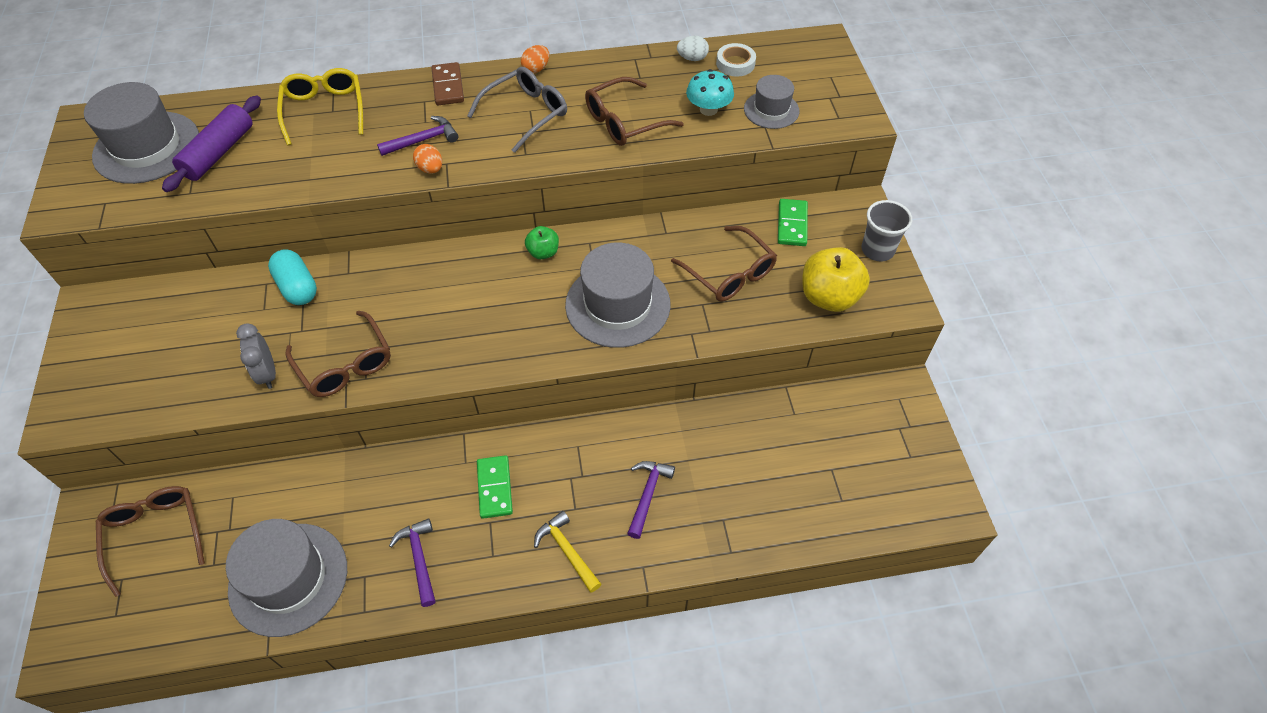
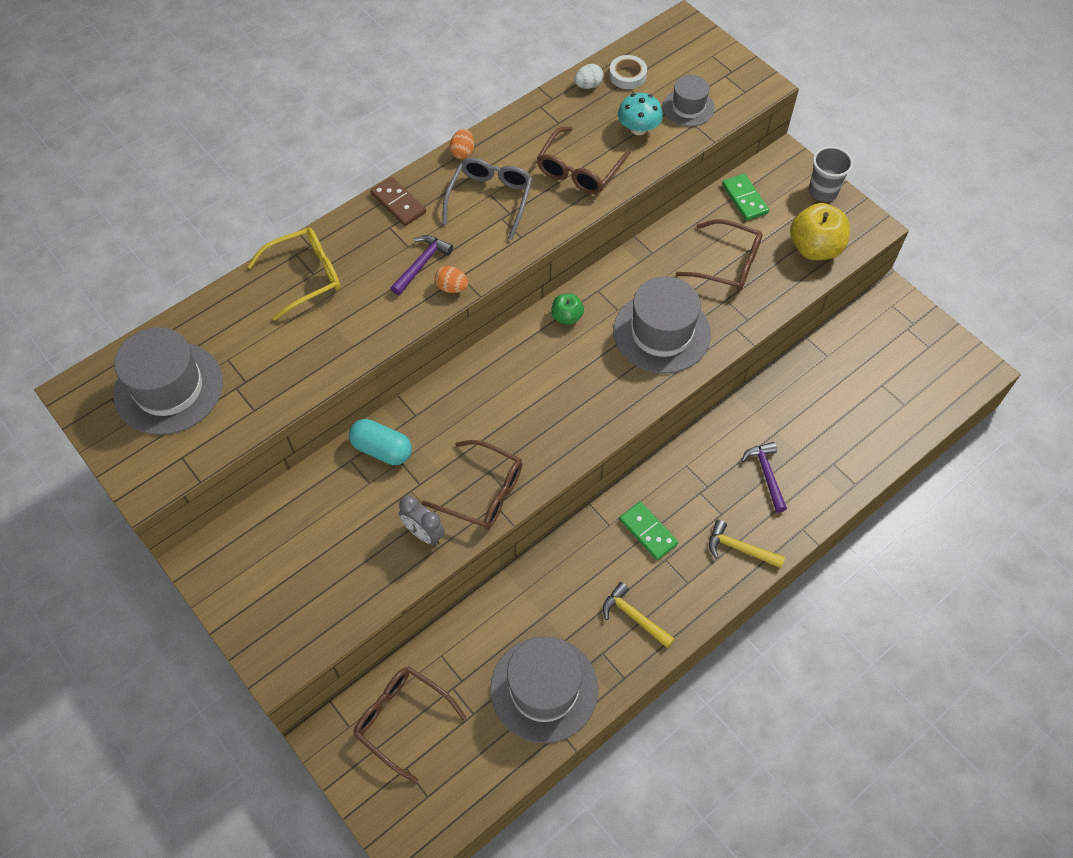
camera: 30 degrees left, 5 degrees up
(219, 152) = (244, 361): purple rolling pin -> none
(324, 110) = (305, 276): yellow glasses -> yellow glasses turned 105 degrees clockwise
(419, 559) = (634, 616): purple hammer -> yellow hammer

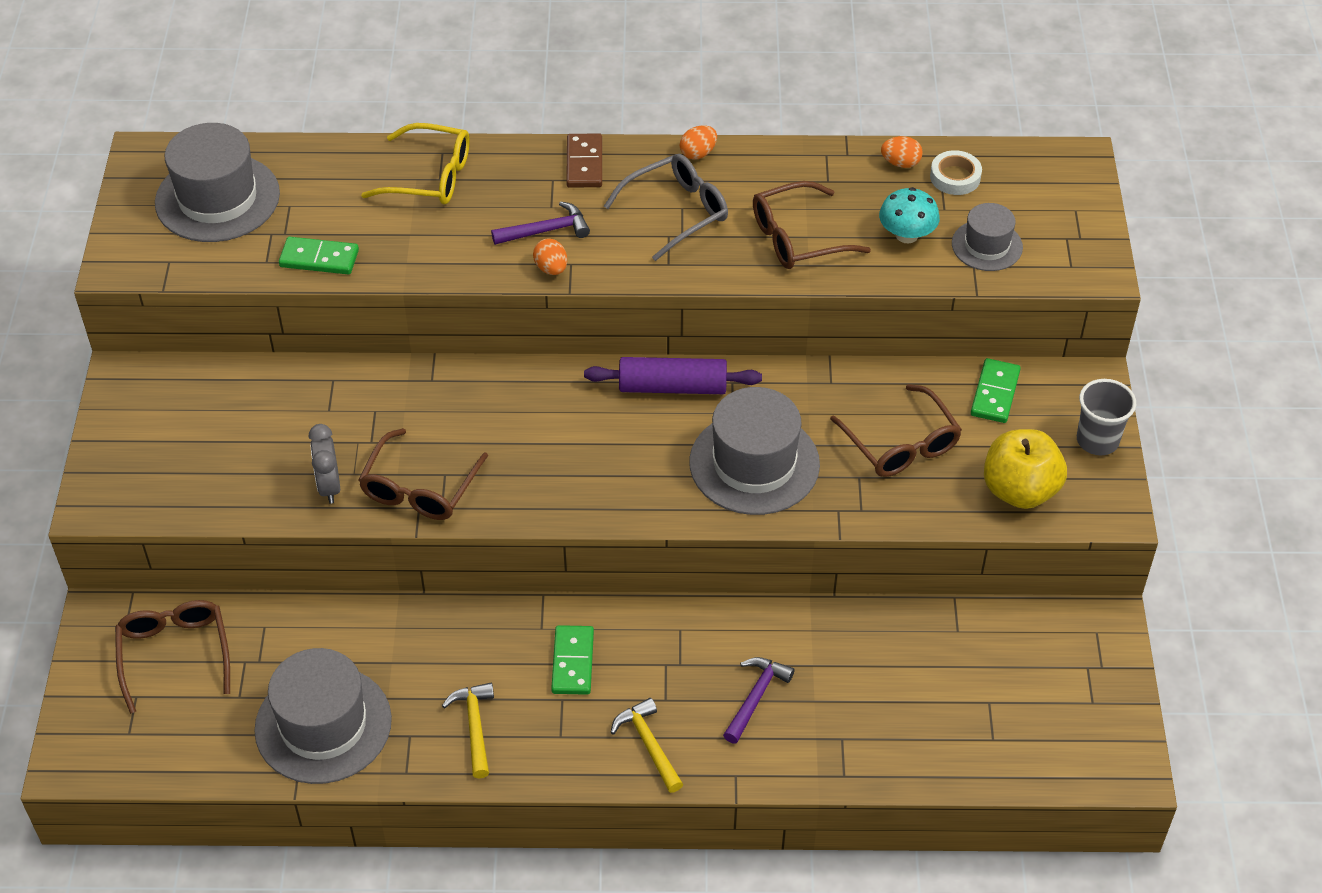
camera: 40 degrees right, 10 degrees down
(289, 383) = (319, 258): none -> green domino
(382, 449) = (370, 389): turquoise capsule -> none
(483, 492) = (419, 488): brown glasses -> brown glasses turned 45 degrees clockwise
(567, 317) = (673, 387): green apple -> purple rolling pin
(588, 85) = (900, 163): white egg -> orange egg

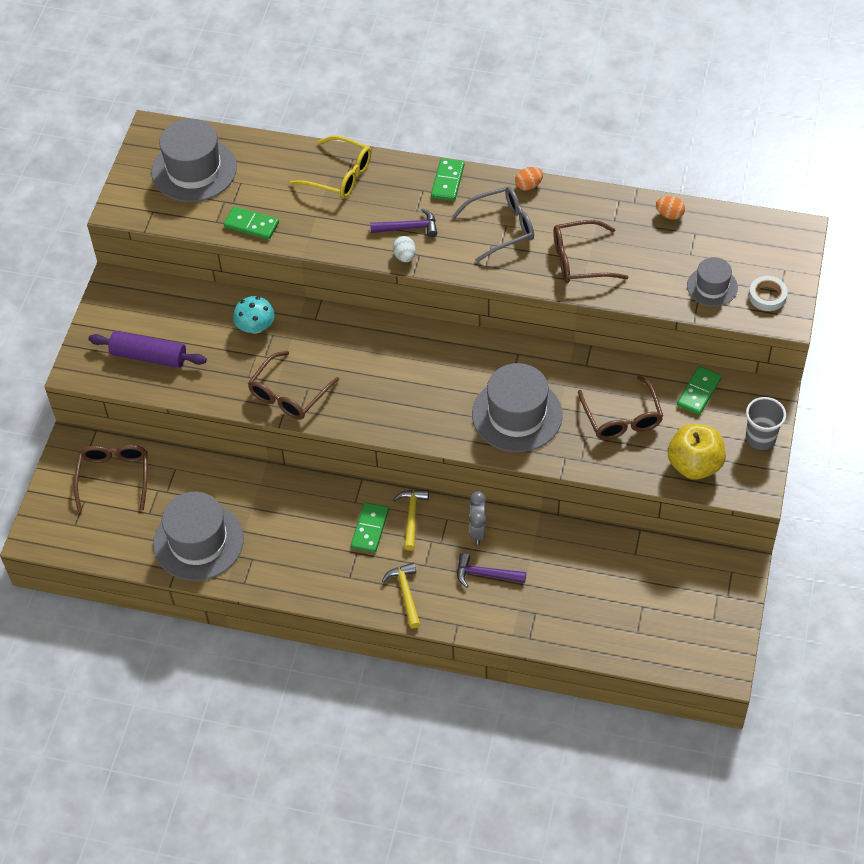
camera: 15 degrees right, 5 degrees up
(329, 486) = (230, 383): grey clock -> grey clock (477, 531)
(474, 726) = (295, 560): yellow hammer -> yellow hammer (412, 516)
(551, 268) = (405, 256): orange egg -> white egg
(584, 163) = (447, 181): brown domino -> green domino
(673, 387) = (476, 350): purple rolling pin -> purple rolling pin (149, 356)
(756, 697) = (485, 574): purple hammer -> purple hammer turned 120 degrees counterclockwise
(907, 235) = (657, 270): turquoise mushroom -> turquoise mushroom (255, 327)
(955, 177) = (705, 231): white tape -> white tape (767, 296)

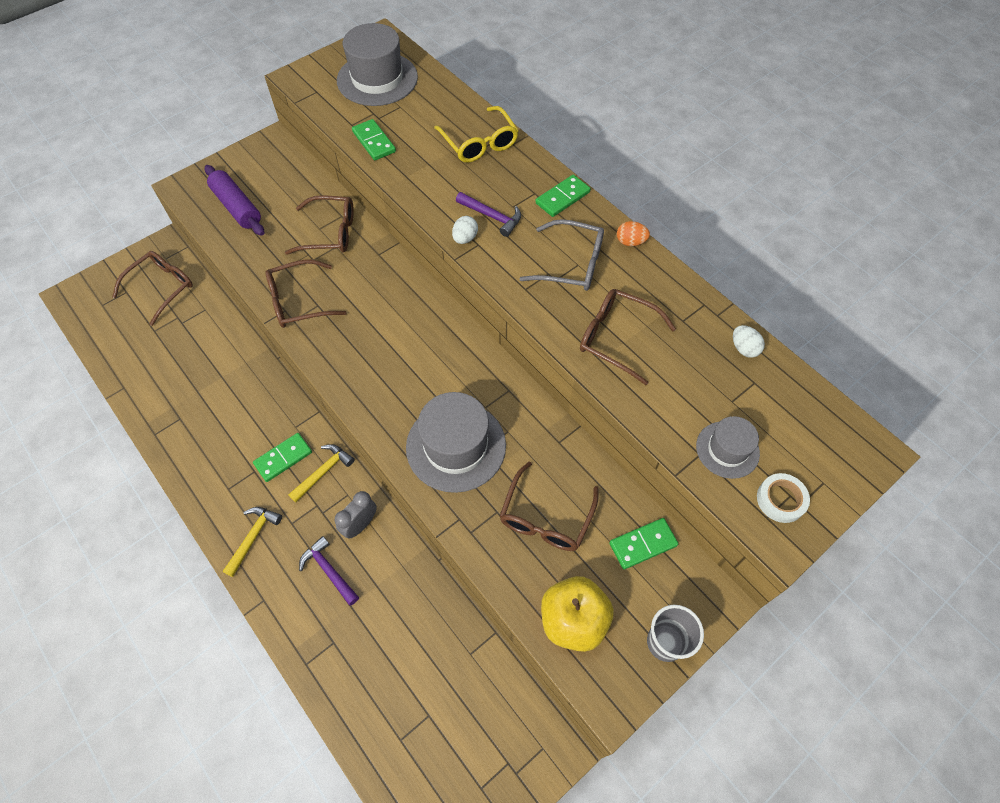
camera: 35 degrees right, 5 degrees up
(198, 541) = (160, 377): grey hat -> none
(255, 327) = (330, 233): turquoise mushroom -> brown glasses
(669, 214) = (744, 348): orange egg -> white egg

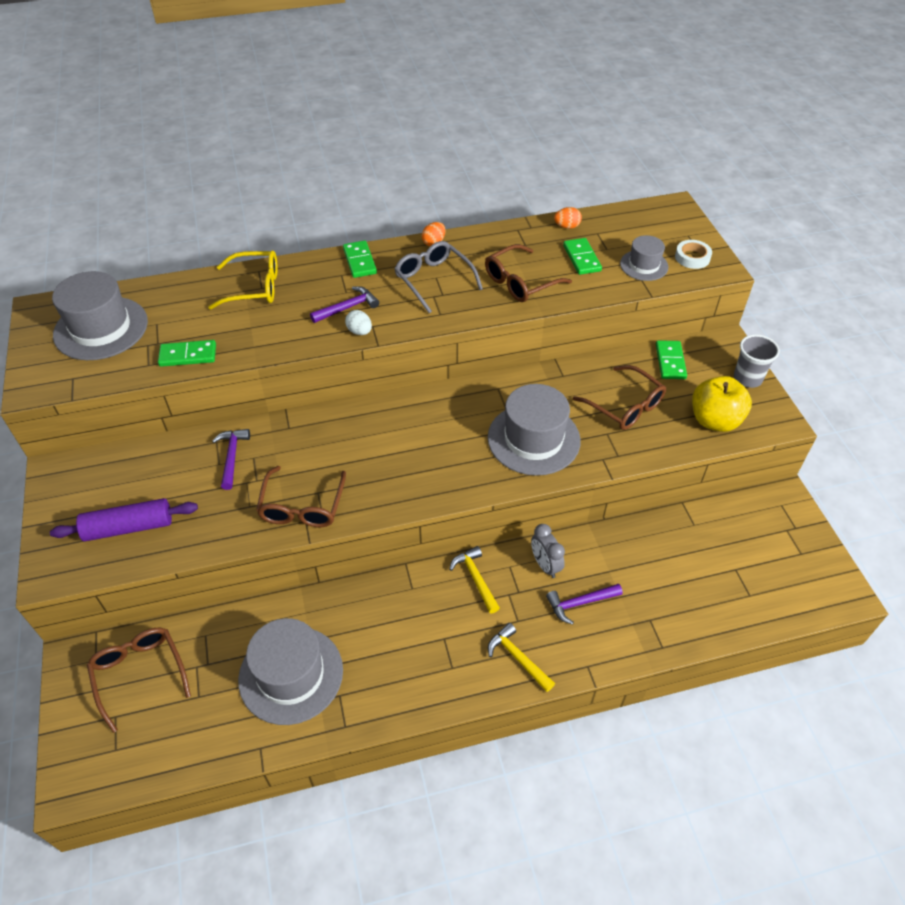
camera: 65 degrees left, 10 degrees down
(188, 378) = (291, 674): none -> grey hat
(283, 458) = (443, 608): green domino -> green domino (582, 258)
(330, 233) = (232, 456): brown glasses -> purple hammer
(572, 264) = (433, 280): grey glasses -> grey glasses turned 75 degrees counterclockwise
(744, 348) = (567, 226): white egg -> orange egg

